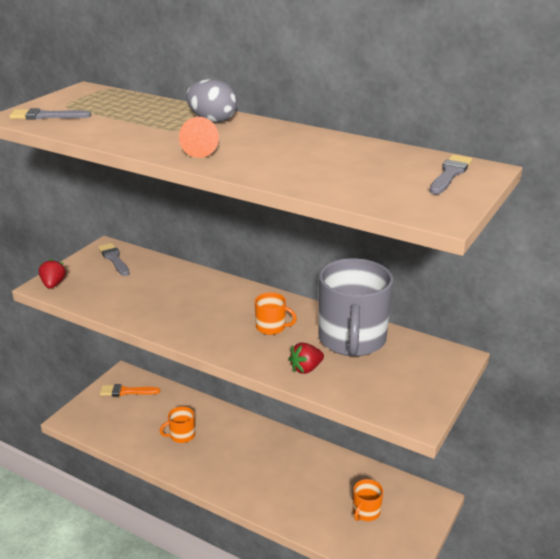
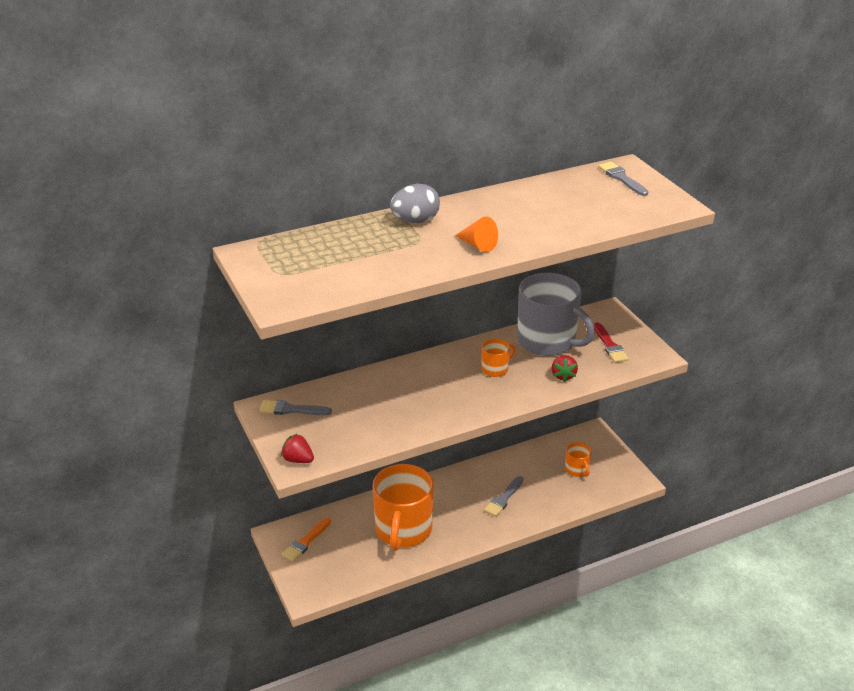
camera: 55 degrees left, 5 degrees up
(46, 116) = (301, 289): grey brush -> grey brush (503, 498)
(181, 435) = (403, 530): orange mug -> orange mug, size x2.24
(394, 379) = (610, 345): none -> red brush

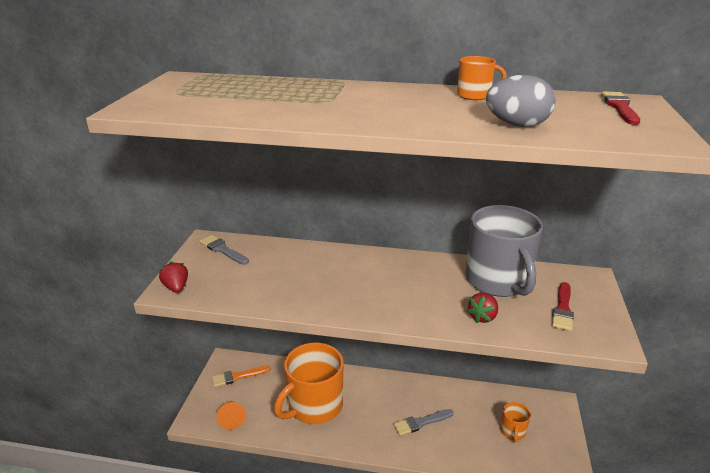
camera: 35 degrees right, 5 degrees down
(415, 221) = (348, 90): grey egg -> grey egg (517, 125)
(477, 245) = (374, 116): orange cone -> orange cone (232, 418)
(495, 369) = (421, 285): orange mug -> orange mug (475, 95)
(621, 178) = (620, 107): grey brush -> red brush

